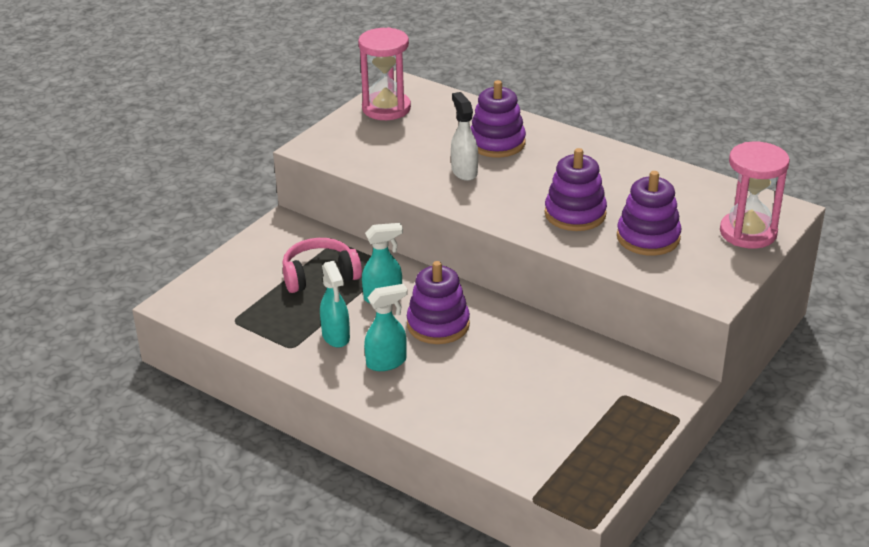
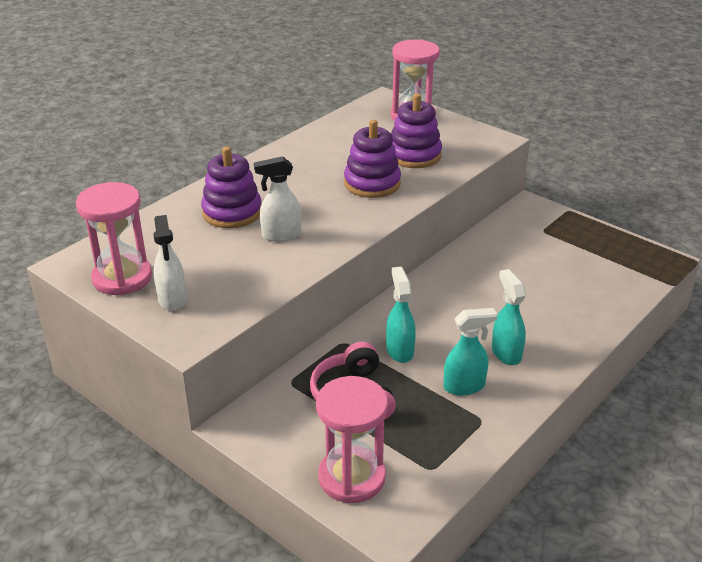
camera: 85 degrees left, 0 degrees up
(226, 281) = (351, 477): none -> pink hourglass
(359, 134) = (172, 299): none -> white spray bottle
(438, 325) = (448, 317): purple stacking toy -> none

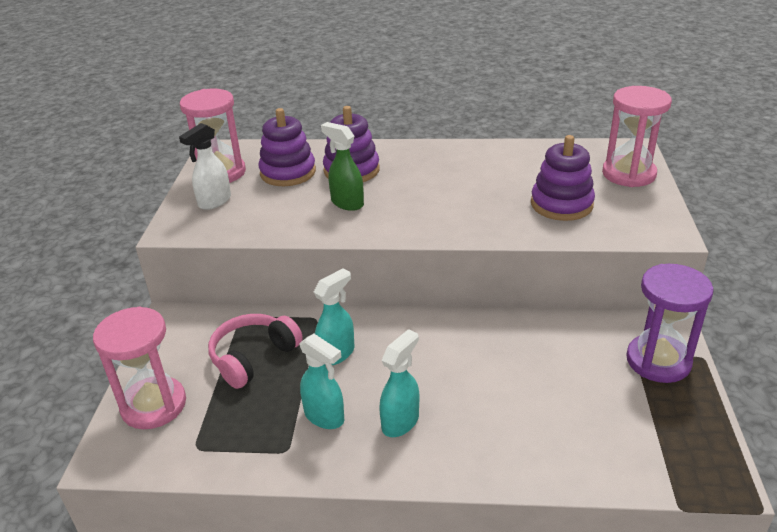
camera: 55 degrees right, 0 degrees up
(281, 235) = (347, 203): white spray bottle -> green spray bottle
(372, 183) = (481, 206): purple stacking toy -> purple stacking toy (288, 172)
(555, 226) = (658, 361): none -> purple hourglass

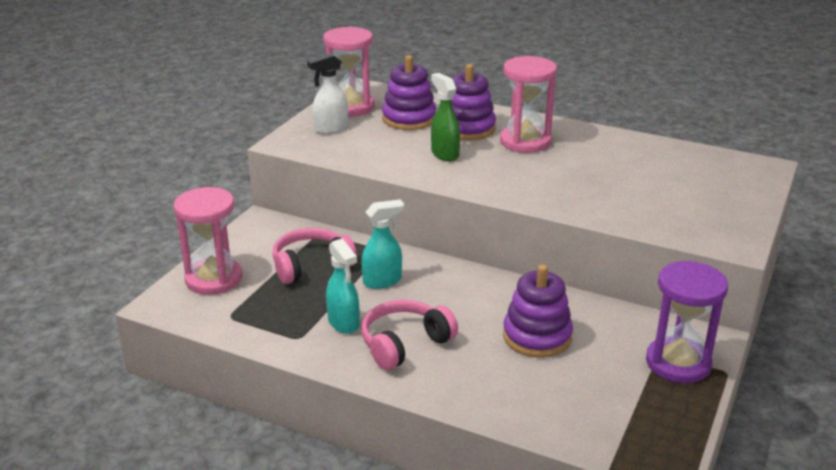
camera: 20 degrees right, 5 degrees down
(400, 422) = (405, 344): turquoise spray bottle -> pink headphones
(561, 204) = (647, 198): purple stacking toy -> purple stacking toy (537, 336)
(628, 174) = (739, 187): pink hourglass -> pink hourglass (525, 142)

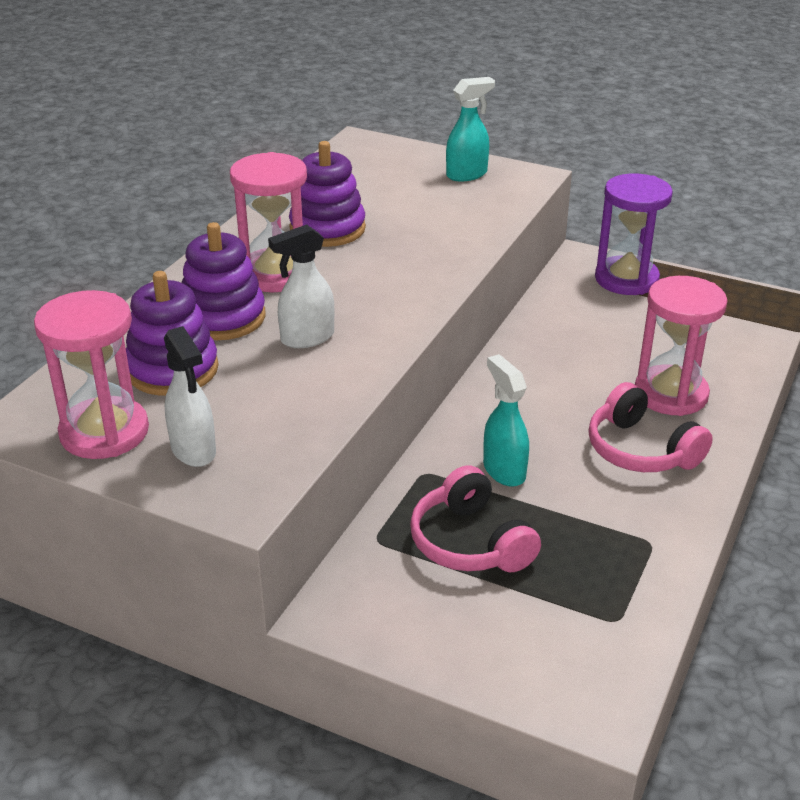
camera: 90 degrees left, 5 degrees up
(214, 279) = (518, 653): pink hourglass -> pink hourglass (671, 394)
(343, 323) = (609, 502): turquoise spray bottle -> turquoise spray bottle (467, 174)
(444, 154) = (307, 338): green spray bottle -> white spray bottle
(537, 336) = (602, 355): purple stacking toy -> purple stacking toy (327, 229)

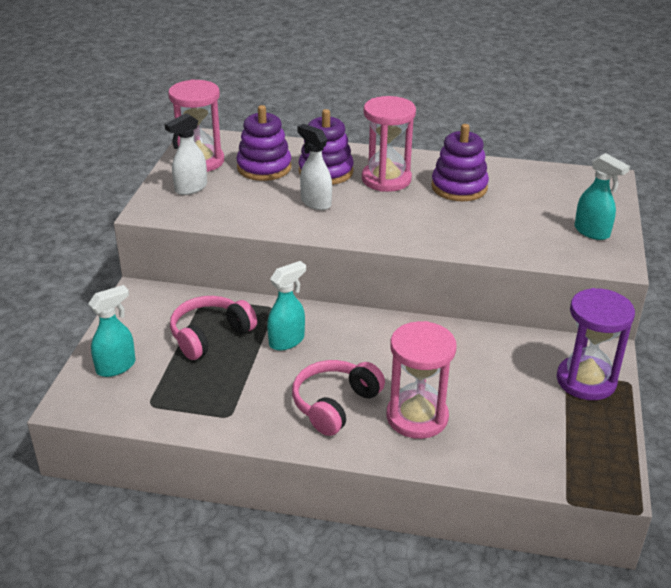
camera: 75 degrees right, 0 degrees up
(521, 653) = (116, 367): none -> turquoise spray bottle

